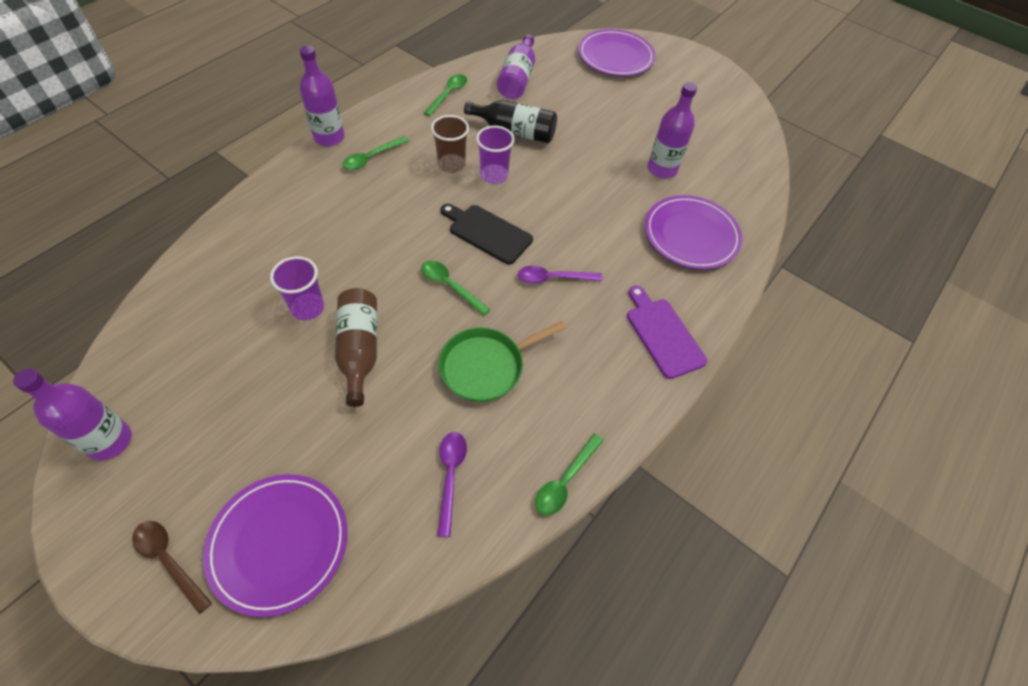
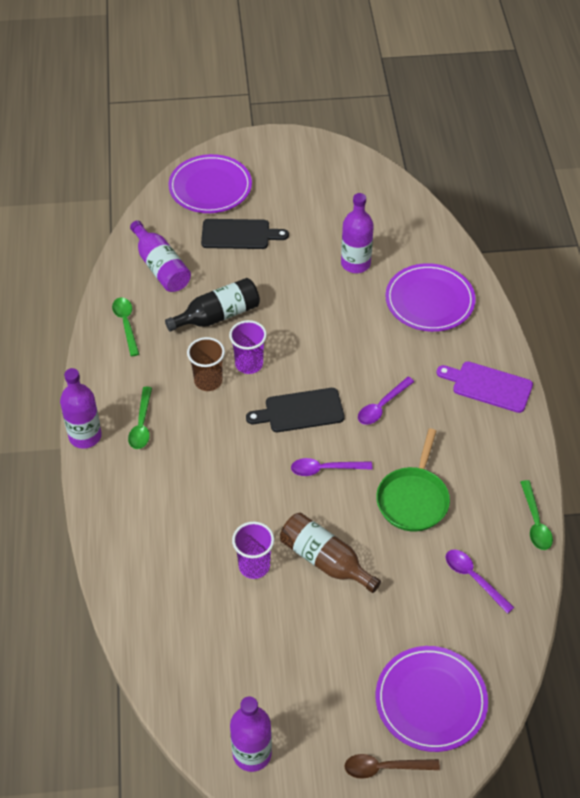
camera: 40 degrees left, 5 degrees down
(450, 286) = (325, 469): green spoon -> purple spoon
(598, 95) = (239, 234): none -> black cutting board

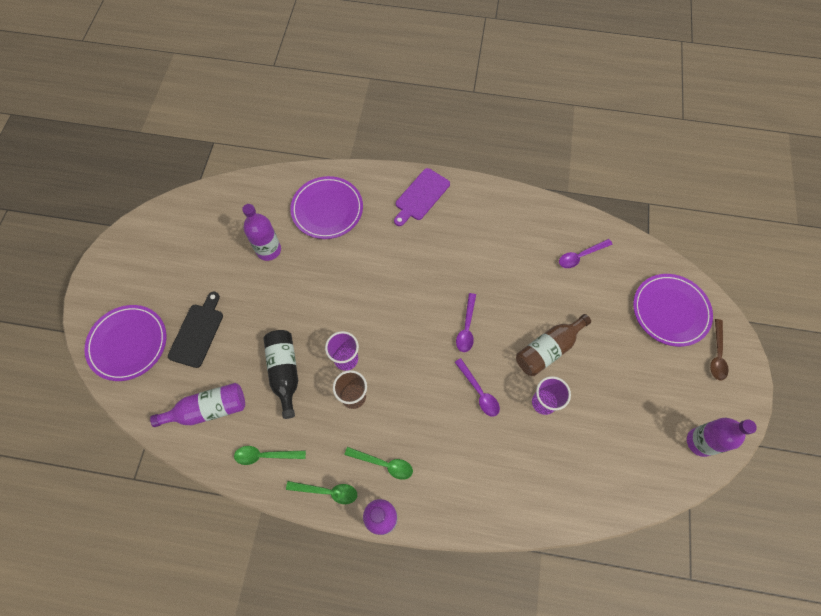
camera: 75 degrees left, 15 degrees up
(300, 411) = (406, 331): black cutting board -> none
(382, 406) = (418, 271): purple spoon -> purple spoon (479, 392)
(413, 499) = (507, 274): green pan -> none
(535, 522) = (543, 205): green spoon -> green spoon (327, 491)

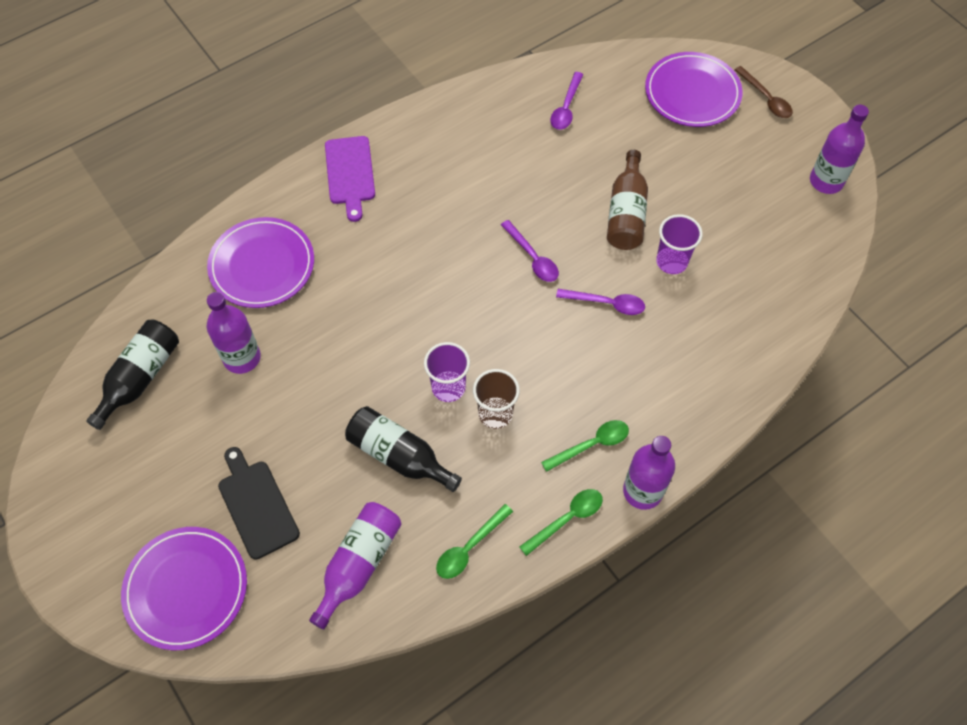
camera: 45 degrees left, 5 degrees down
(216, 219) = (140, 377): none -> black bottle

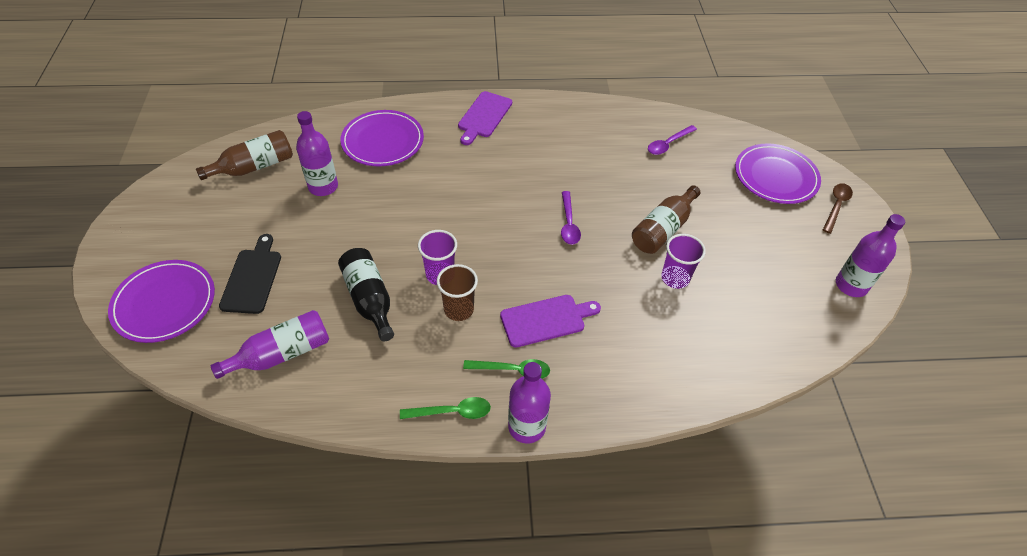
camera: 30 degrees right, 10 degrees down
(140, 377) = (254, 167): black bottle -> brown bottle
(469, 547) = (365, 388): green spoon -> none
(585, 375) = (546, 320): none -> purple cutting board
(606, 303) = (601, 280): purple spoon -> none
(766, 98) = (836, 206): brown spoon -> brown spoon turned 150 degrees counterclockwise

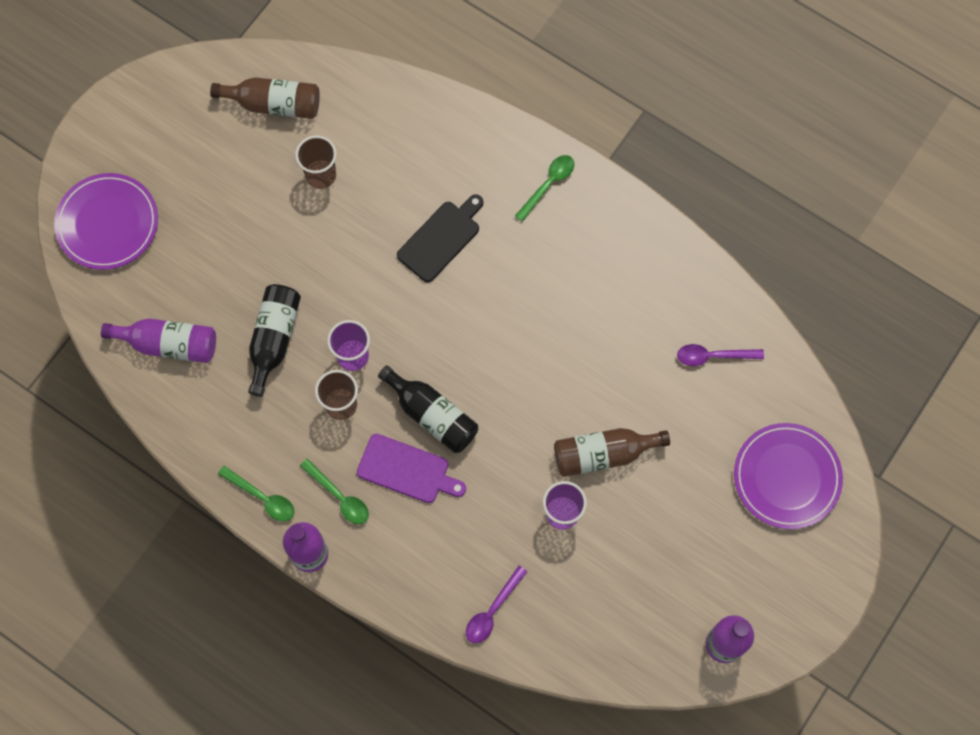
camera: 40 degrees right, 20 degrees up
(252, 278) = (192, 245): black cutting board -> black cutting board (441, 238)
(323, 187) = (321, 175): purple bottle -> brown cup
(383, 141) = (418, 151): purple plate -> none
(484, 116) = (548, 185): purple cutting board -> green spoon
(531, 276) = (432, 415): none -> black bottle
(568, 224) = (517, 383): purple spoon -> purple spoon (492, 610)
(836, 206) = (812, 556): brown spoon -> none

